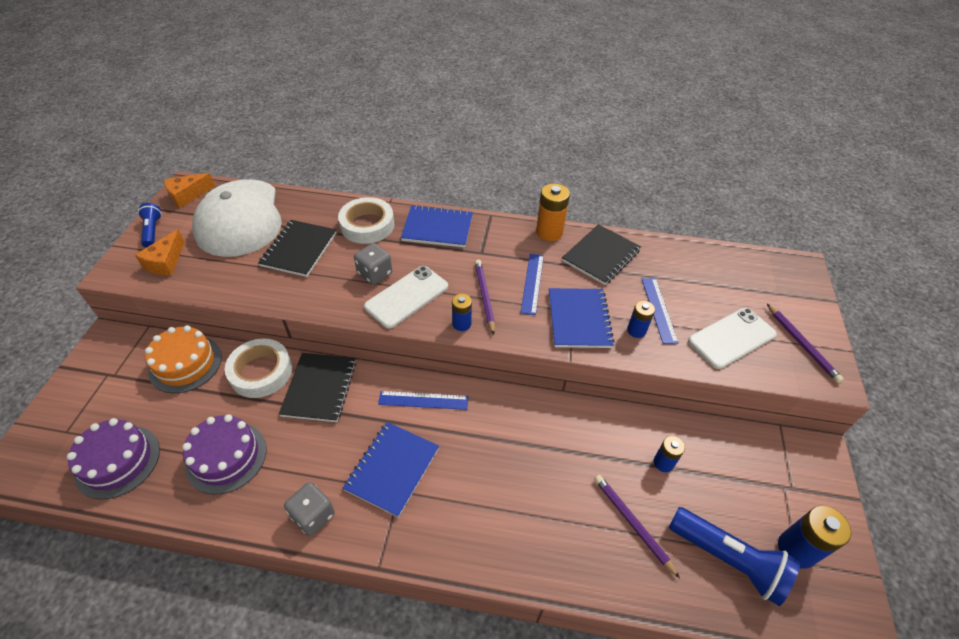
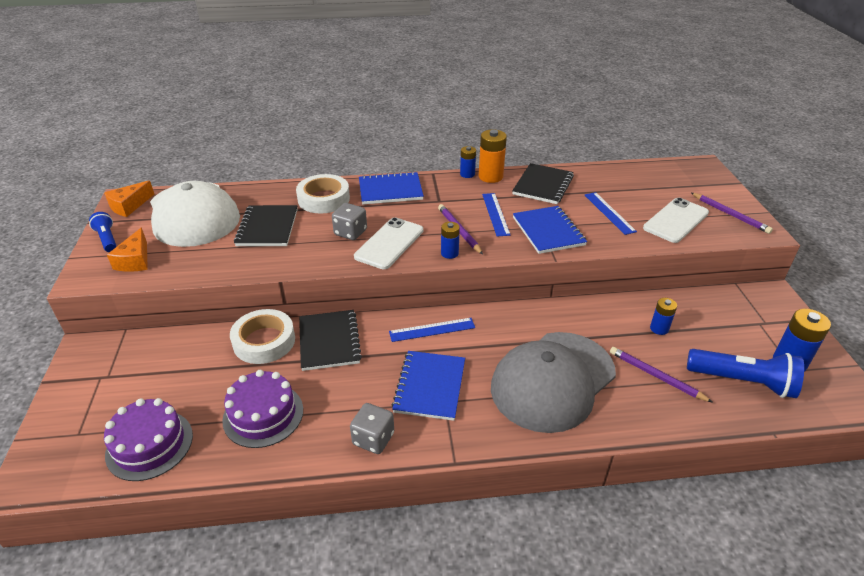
camera: 15 degrees left, 10 degrees down
(185, 364) = (182, 351): orange cake -> none
(518, 497) = (552, 380): none -> grey cap
(636, 330) = (599, 230): blue battery -> blue battery (467, 174)

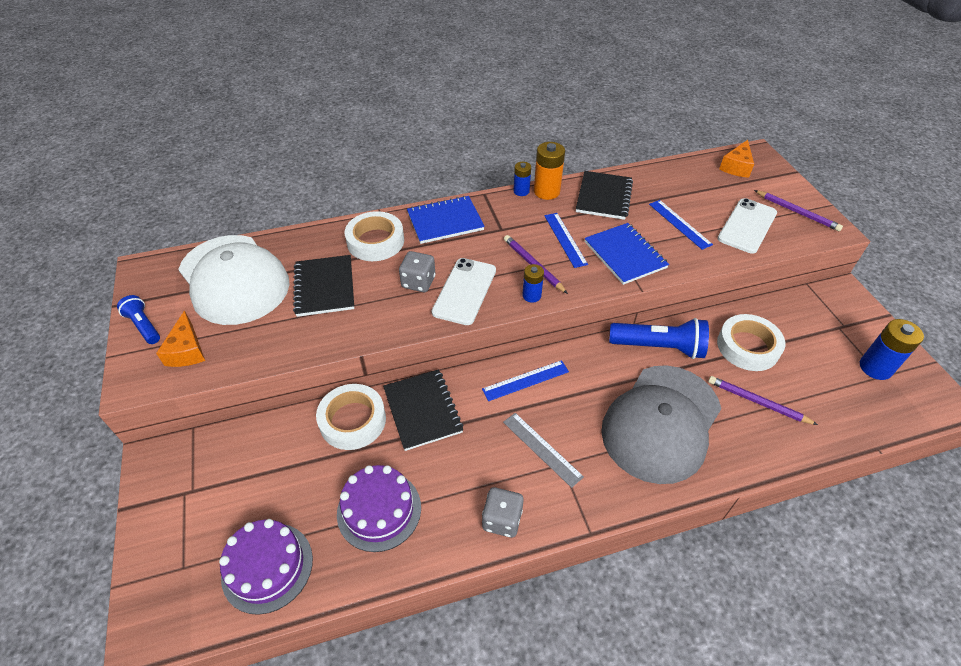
camera: 10 degrees left, 10 degrees up
(129, 206) = (154, 277): orange cheese -> orange cheese (736, 167)
(430, 386) = (542, 449): blue notebook -> grey ruler
(659, 328) = (748, 347): blue battery -> white tape
(743, 382) = (838, 396): blue flashlight -> blue flashlight (659, 347)

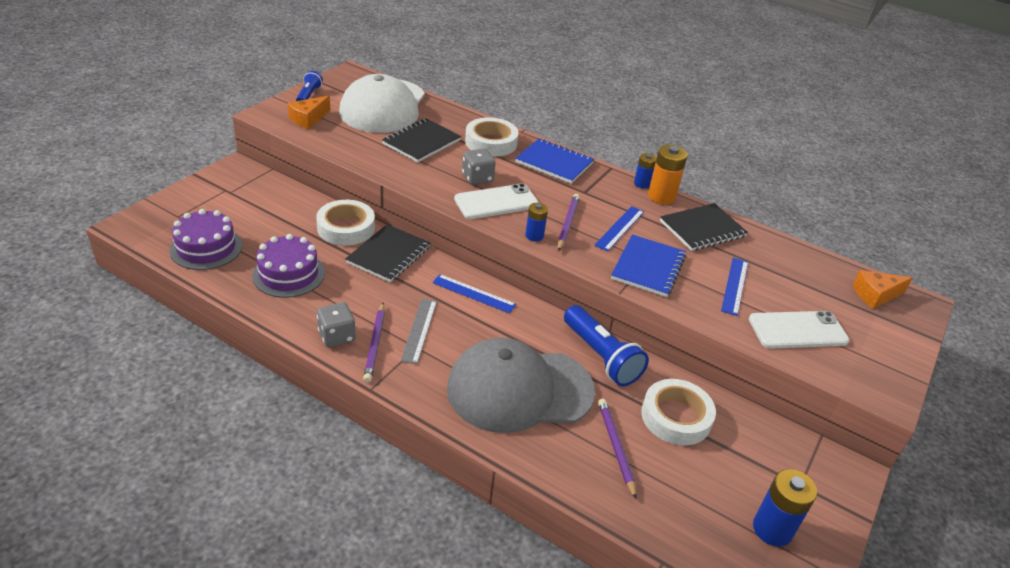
camera: 45 degrees right, 10 degrees down
(797, 212) = (872, 360): purple pencil -> purple pencil (375, 344)

